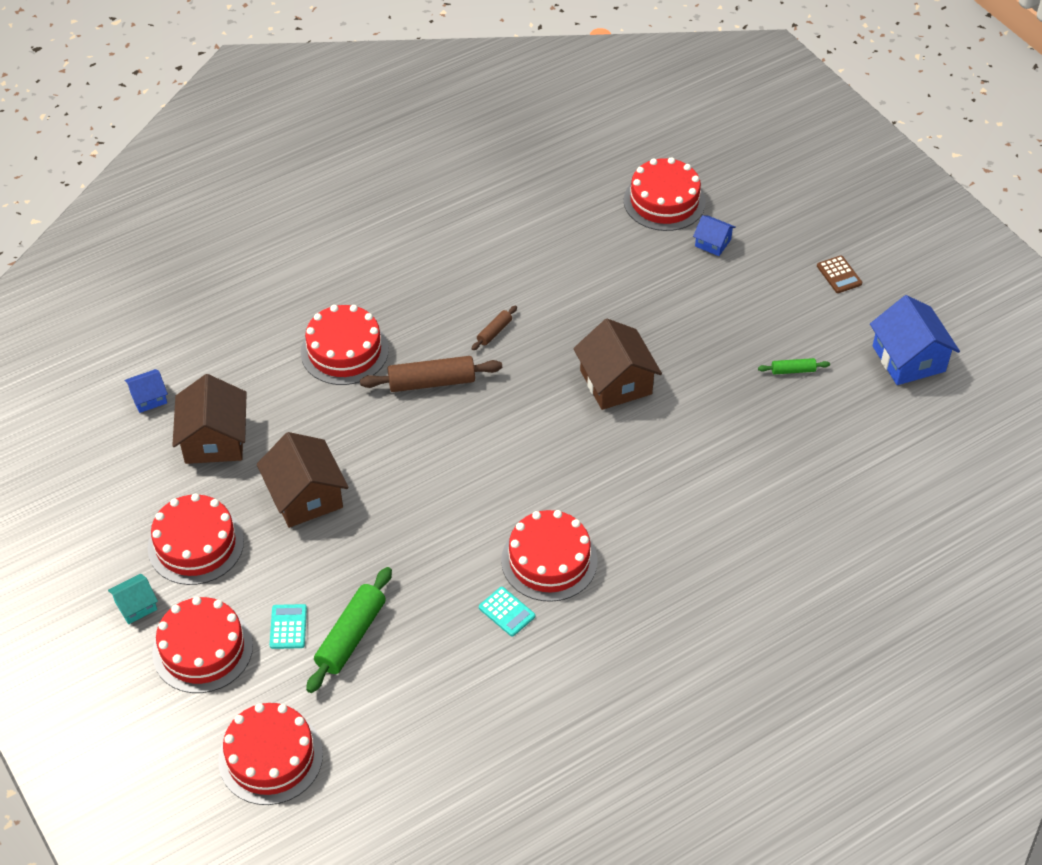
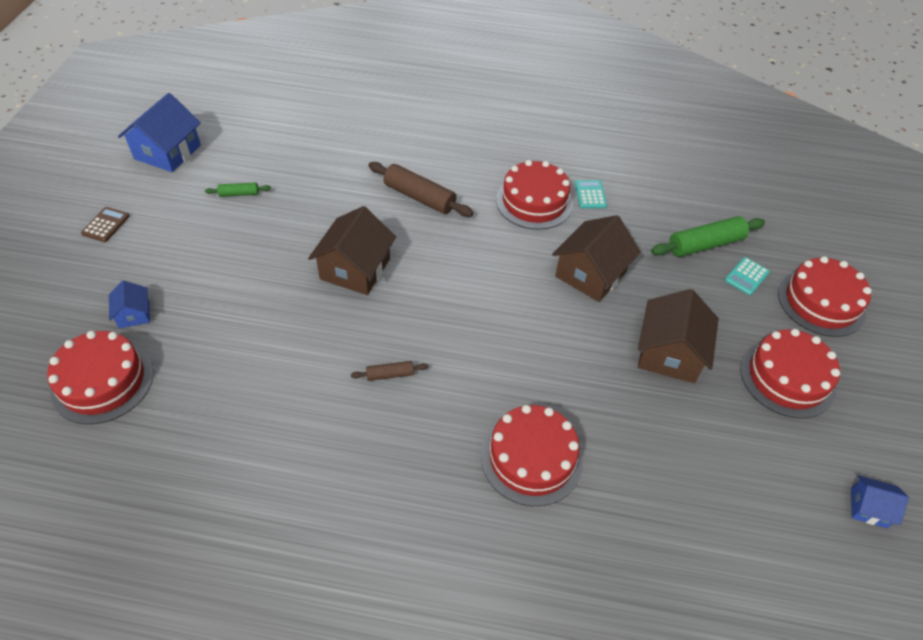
camera: 140 degrees left, 0 degrees up
(136, 606) = (862, 364): turquoise house -> none
(149, 398) = (760, 556): blue house -> blue house (868, 508)
(214, 439) = (717, 459): brown house -> brown house (590, 274)
(270, 757) = (806, 218): red cake -> none
(431, 382) = (486, 370): brown rolling pin -> brown rolling pin (419, 197)
(793, 370) = (239, 194): green rolling pin -> green rolling pin turned 45 degrees counterclockwise

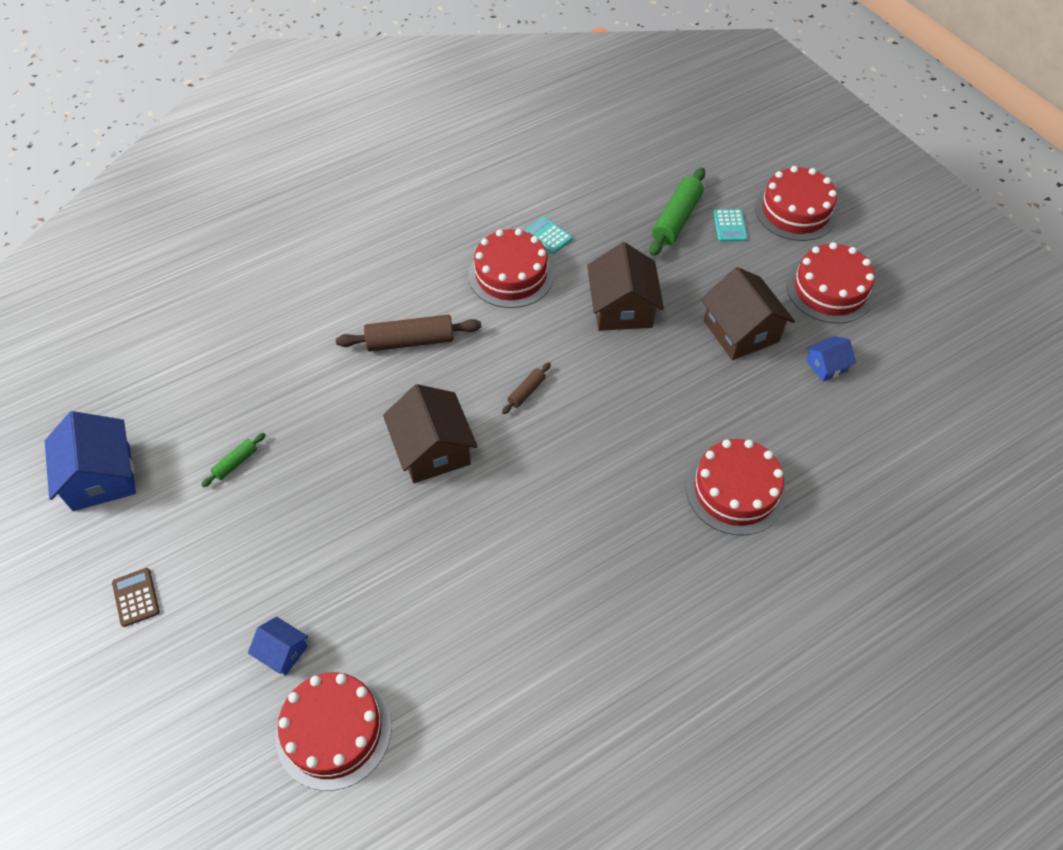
camera: 40 degrees left, 5 degrees up
(390, 374) = (566, 515): brown rolling pin -> brown rolling pin (526, 392)
(868, 508) = (957, 347): blue house -> blue house (826, 365)

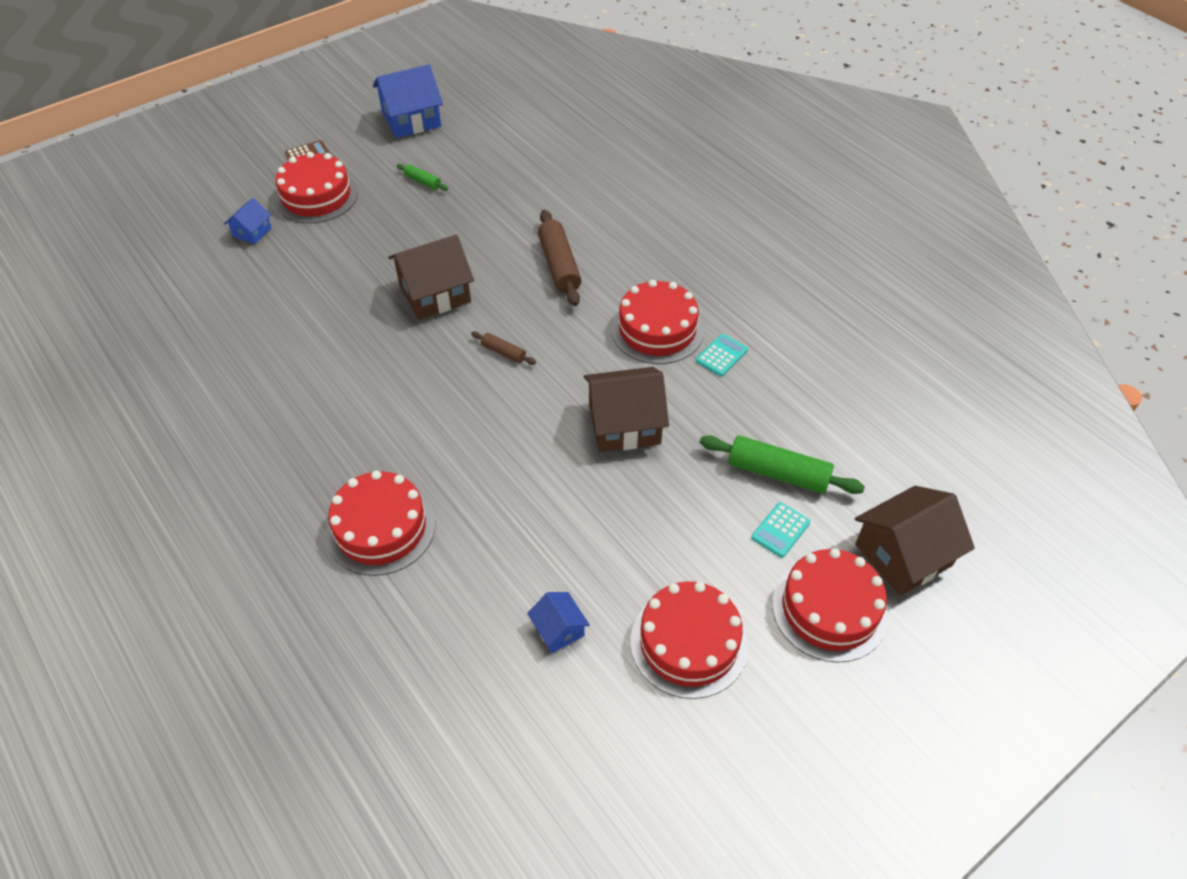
camera: 85 degrees right, 5 degrees down
(334, 730) = (183, 267): red cake -> red cake (316, 196)
(729, 226) = (780, 530): turquoise calculator -> turquoise calculator turned 45 degrees counterclockwise
(741, 331) = (604, 538): brown house -> brown house (903, 555)

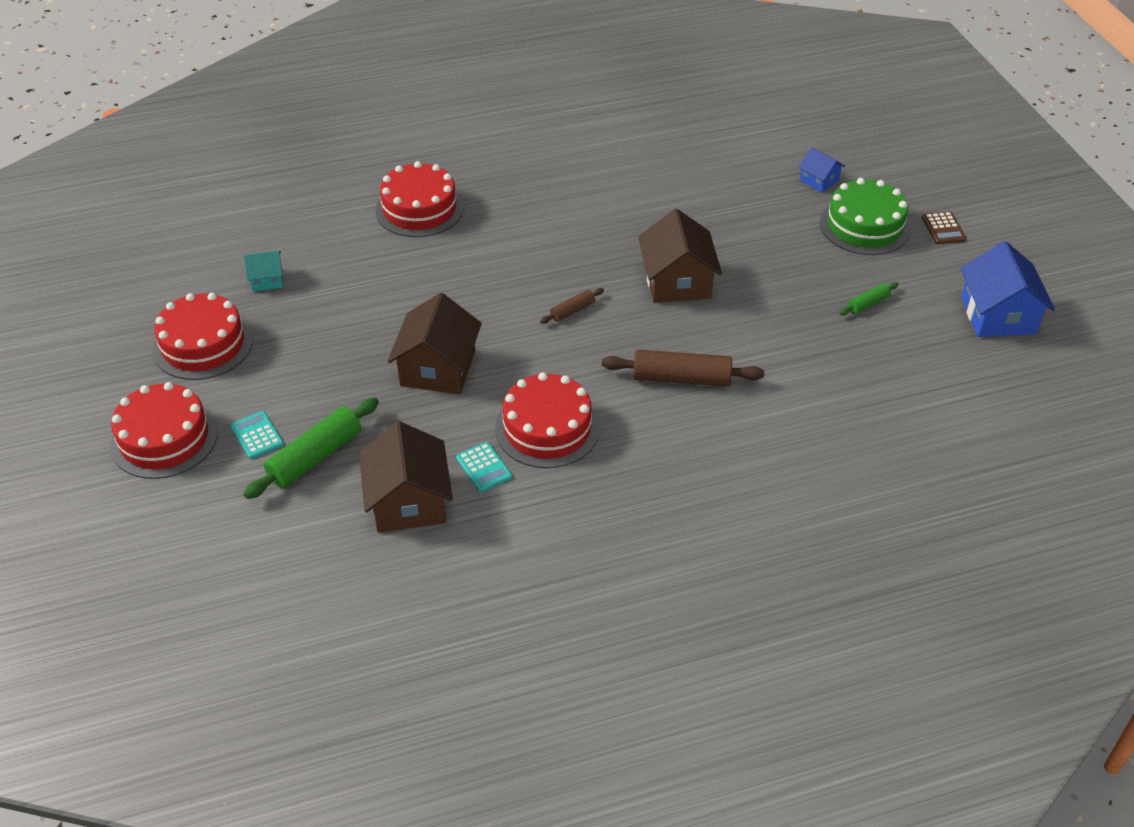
camera: 110 degrees right, 5 degrees down
(316, 196) = (864, 226): red cake -> green cake
(558, 629) = (267, 279): blue house -> turquoise house
(903, 555) = (172, 511): brown house -> brown house (408, 501)

